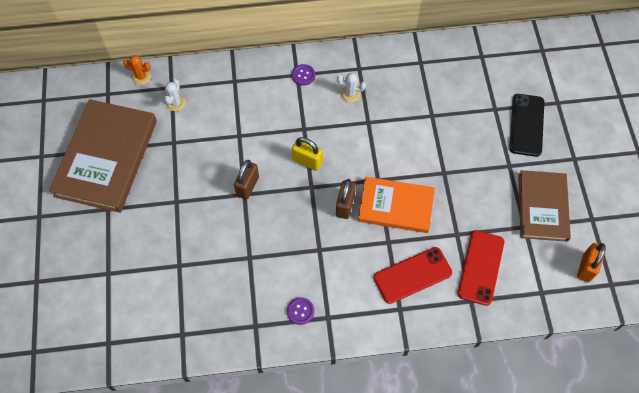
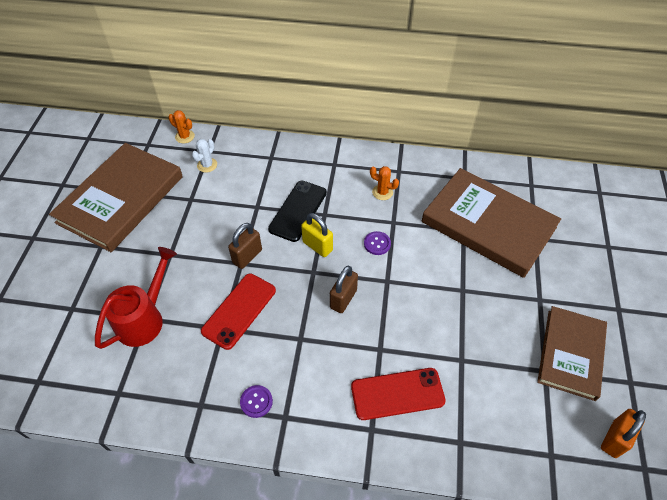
camera: 15 degrees right, 10 degrees down
(177, 266) = (144, 318): none -> red watering can
(303, 75) = (340, 166): purple button -> purple button (377, 244)
(350, 94) = (382, 192): white cactus -> orange cactus
(396, 206) = (399, 313): orange book -> none
(452, 105) = (488, 225): none -> brown book
(481, 267) = (481, 405): red phone -> red phone (239, 311)
(526, 125) = (568, 262): black phone -> black phone (298, 211)

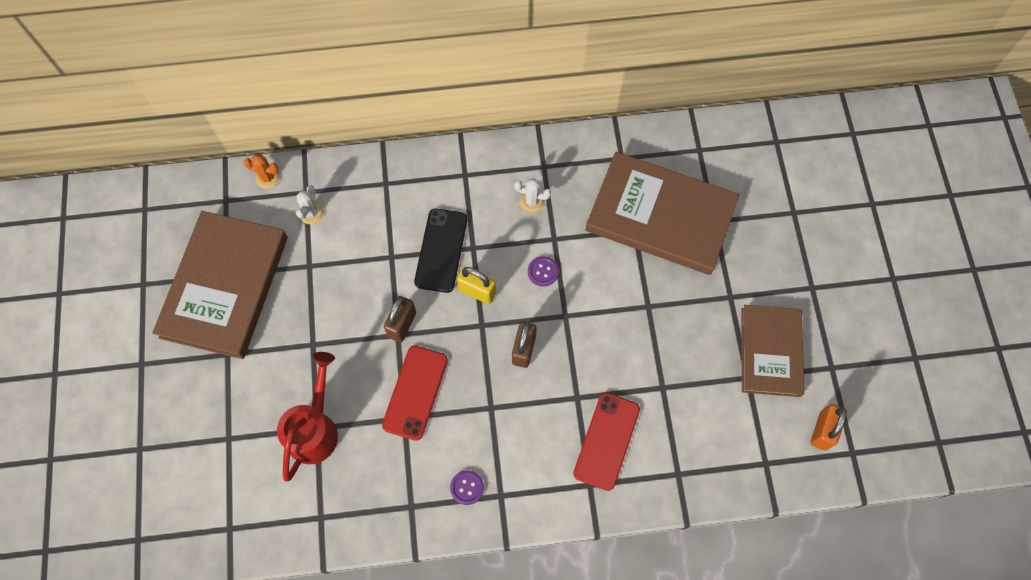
camera: 15 degrees left, 15 degrees up
(382, 192) = (532, 201): orange cactus -> white cactus
(397, 393) = (606, 441): red phone -> red phone turned 45 degrees counterclockwise

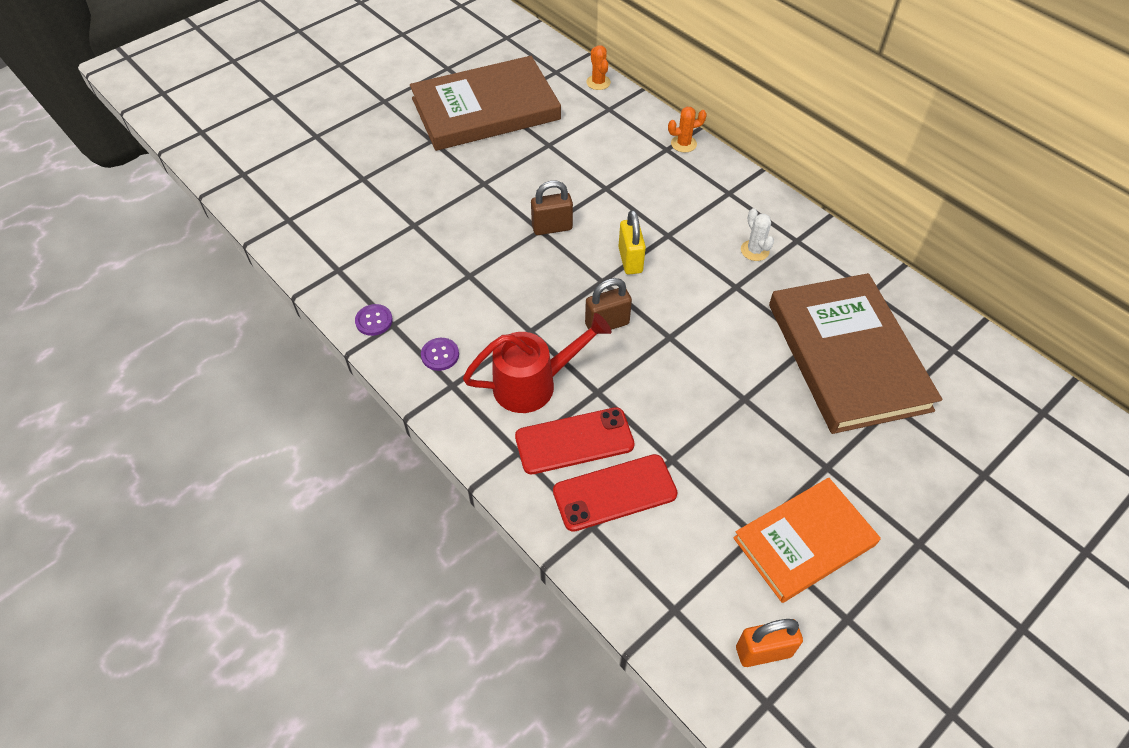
camera: 55 degrees right, 15 degrees down
(311, 213) = (594, 121): white cactus -> none
(315, 429) = (412, 224): red watering can -> red watering can (533, 384)
(390, 167) = (683, 144): none -> orange cactus
(415, 392) = (498, 270): red phone -> red phone (615, 493)
(441, 250) = (643, 215): black phone -> none
(543, 271) = (695, 296): purple button -> purple button (374, 321)
(770, 352) = (804, 541): brown book -> orange book

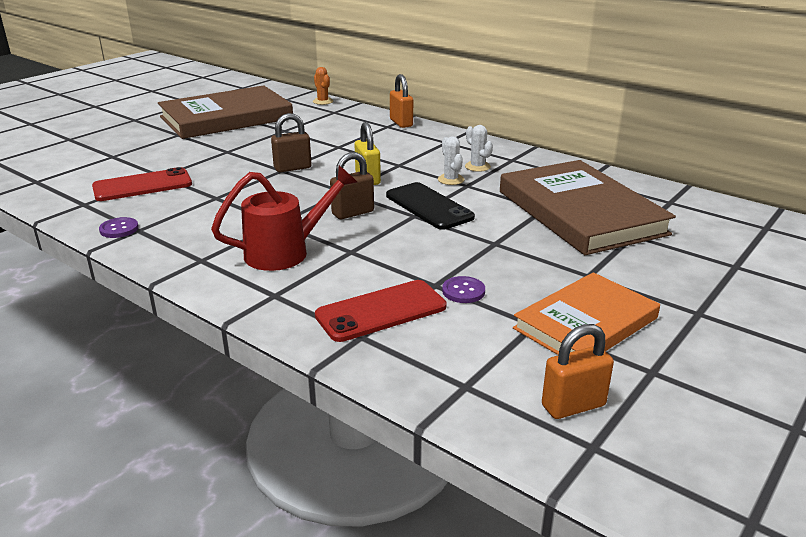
camera: 10 degrees left, 25 degrees down
(440, 355) = (188, 243): purple button -> purple button (463, 291)
(574, 441) = (332, 282): red phone -> red phone (142, 185)
(683, 144) = (401, 123): orange cactus -> orange padlock
(688, 322) = (429, 206): none -> black phone
(720, 273) = (451, 180): none -> white cactus

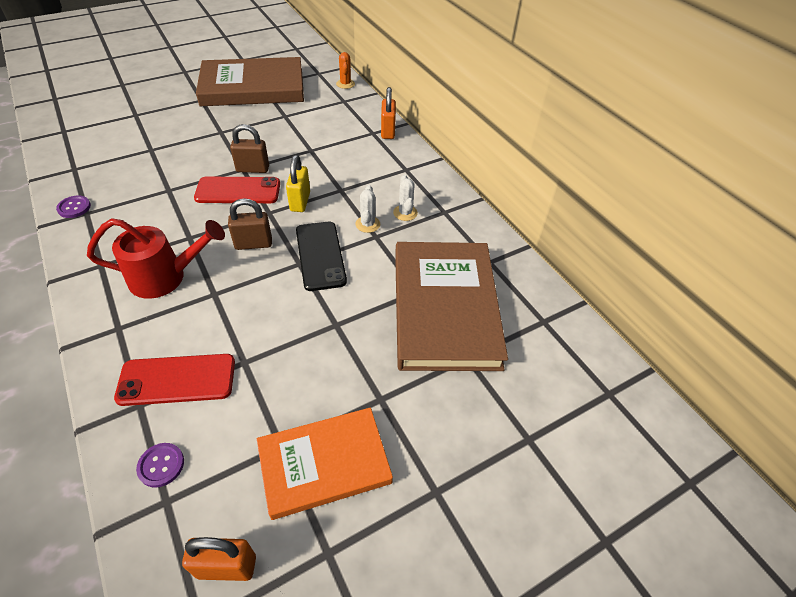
camera: 20 degrees right, 20 degrees up
(142, 185) = (128, 158): red phone -> red phone (238, 191)
(463, 291) = (259, 379): purple button -> purple button (161, 465)

